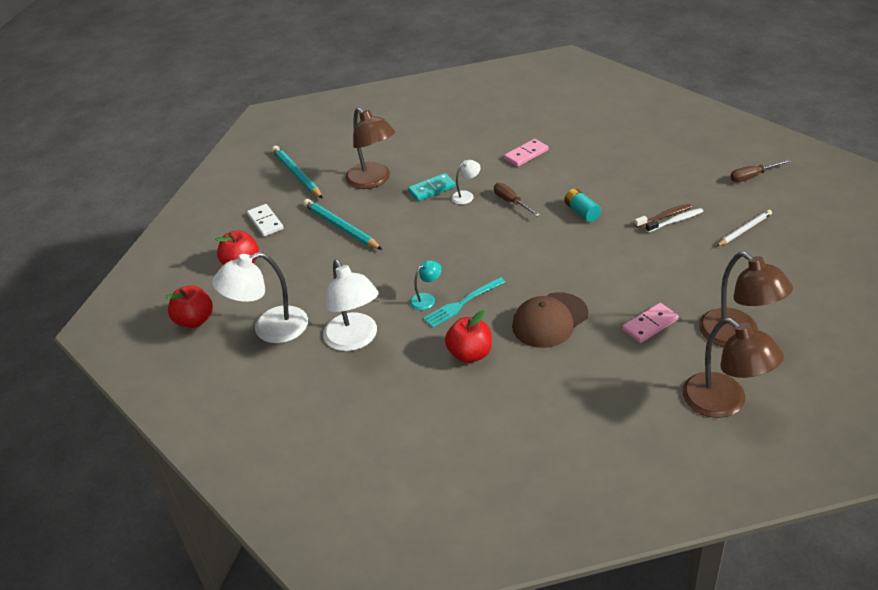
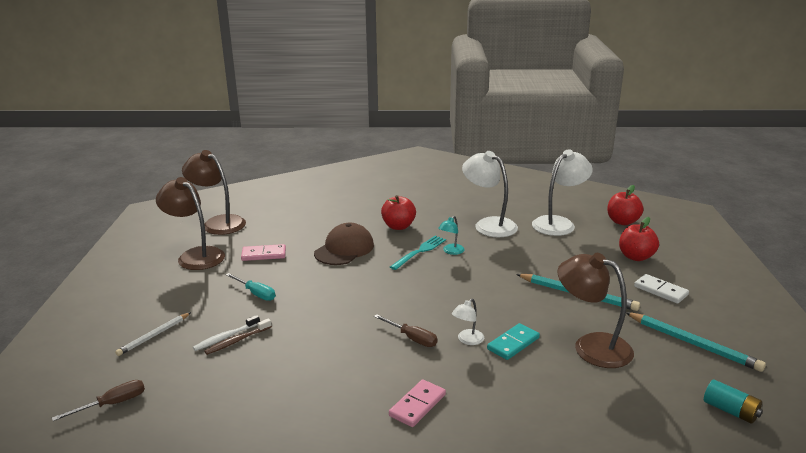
camera: 160 degrees right, 15 degrees down
(582, 212) = (329, 336): turquoise battery -> turquoise battery (730, 411)
(650, 325) = (264, 255): pink domino -> pink domino turned 45 degrees clockwise
(653, 266) = (256, 293): none -> turquoise screwdriver

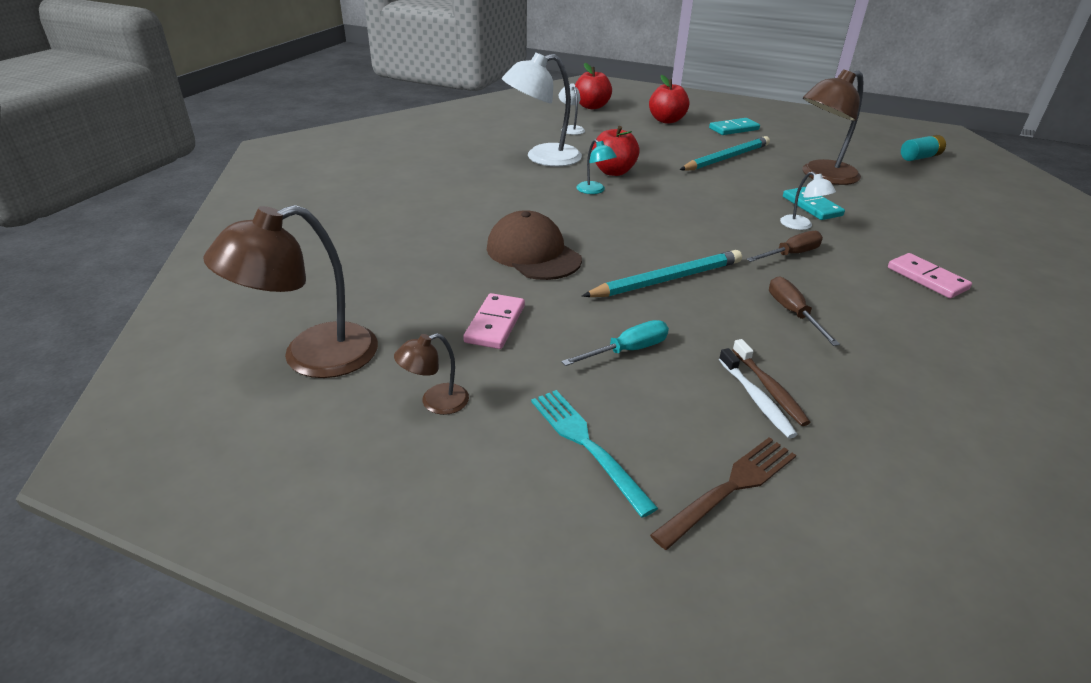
camera: 70 degrees left, 10 degrees up
(112, 404) = (956, 561): brown screwdriver -> brown screwdriver (793, 313)
(154, 336) = (731, 487): white pencil -> brown fork
(195, 255) = (435, 402): brown lamp -> brown lamp, size x0.48
(398, 226) = (497, 205): red apple -> red apple (613, 172)
(420, 251) = (580, 207): turquoise fork -> turquoise fork (585, 444)
(559, 223) = (571, 129): white lamp -> white lamp, size x0.48
(660, 291) = (733, 129): white domino -> turquoise domino
(693, 344) = (824, 142): turquoise pencil -> turquoise pencil (667, 279)

